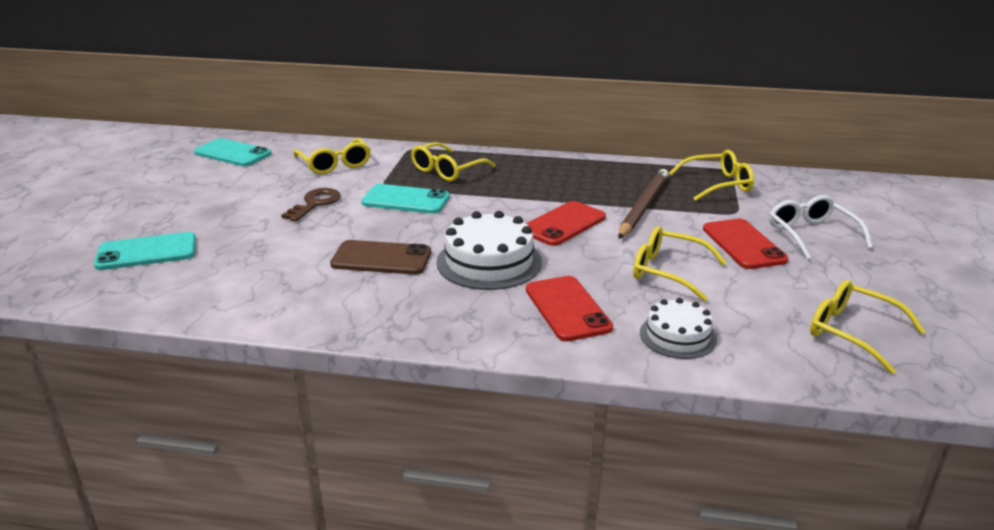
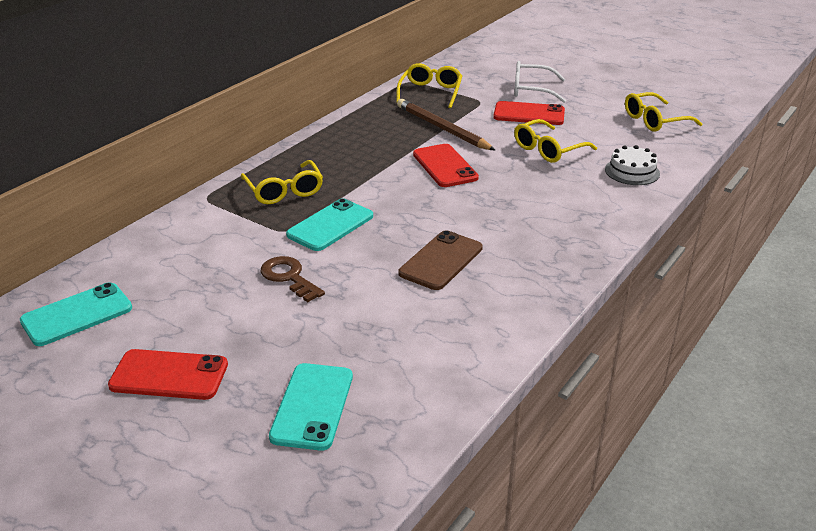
camera: 65 degrees left, 5 degrees up
(335, 164) = (197, 249): yellow glasses -> none
(489, 262) = (484, 212): white cake -> none
(567, 308) = (576, 199): red phone -> red phone (169, 375)

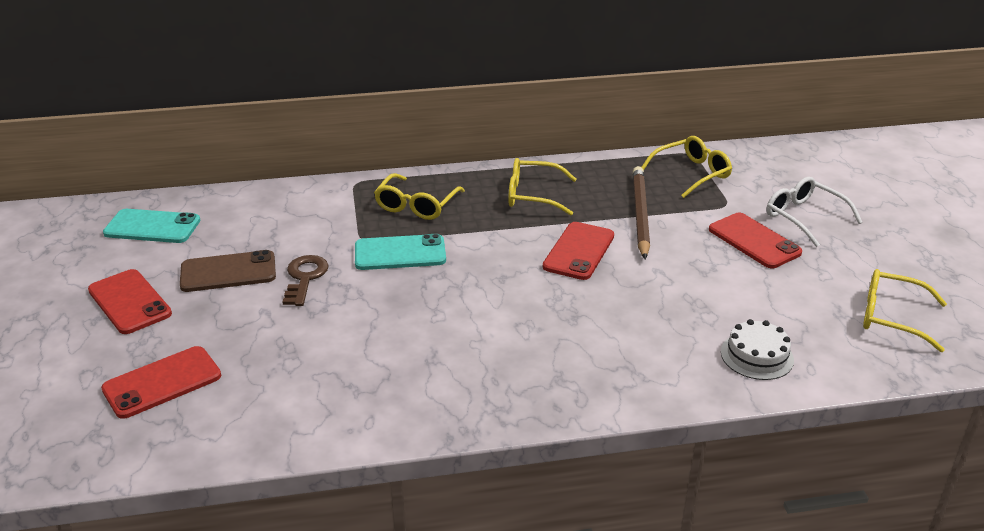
camera: 45 degrees right, 0 degrees up
(312, 406) = (162, 382): turquoise phone -> red phone
(441, 261) = (428, 332): brown phone -> brown phone (228, 272)
(548, 150) = (707, 287): yellow glasses -> yellow glasses (533, 195)

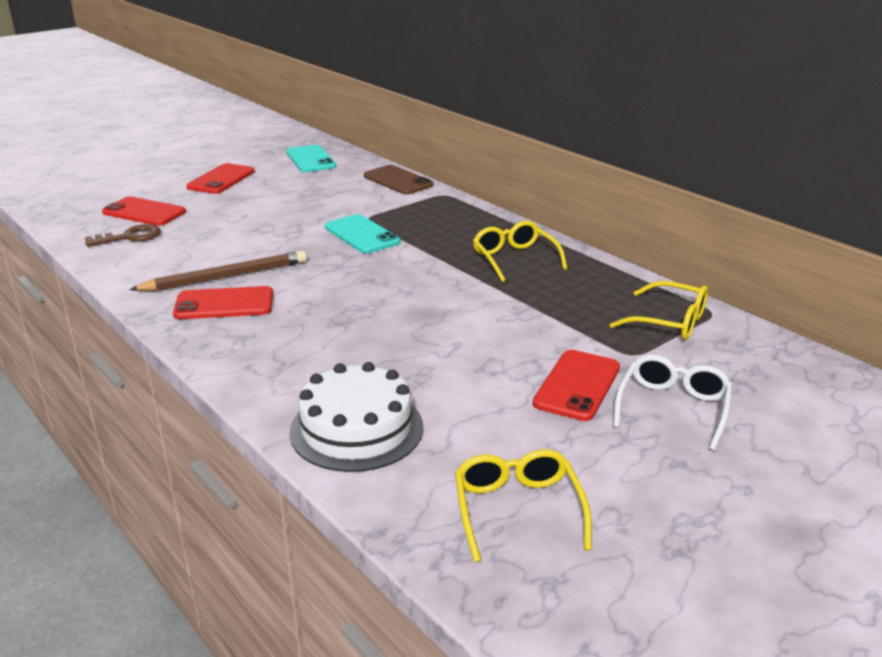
camera: 60 degrees right, 5 degrees down
(228, 272) = (280, 193): brown phone -> brown phone (398, 181)
(305, 278) = (296, 215): brown key -> brown key (130, 237)
(416, 205) = (438, 222): yellow glasses -> none
(579, 251) = (446, 300): red phone -> red phone (224, 304)
(640, 214) = (548, 313): brown pencil -> brown pencil (225, 277)
(757, 356) = (356, 429): white cake -> white cake, size x1.61

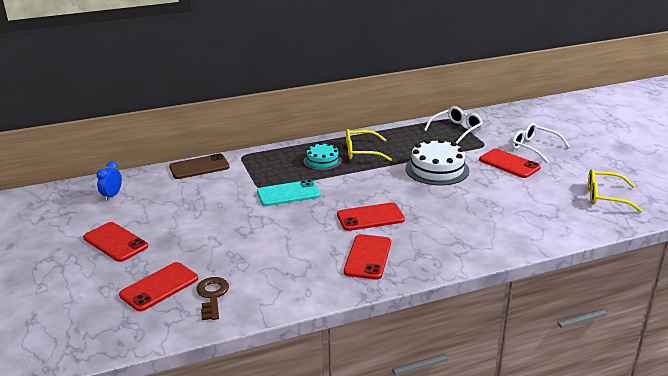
camera: 70 degrees left, 0 degrees up
(225, 277) = (323, 254): brown pencil -> none
(311, 159) = (112, 196): turquoise phone -> blue clock
(325, 292) = (370, 217): none -> red phone
(356, 429) = (534, 226): white cake -> white cake (437, 169)
(465, 239) = (322, 161): none -> turquoise cake
(669, 322) = (456, 130): yellow glasses -> white glasses

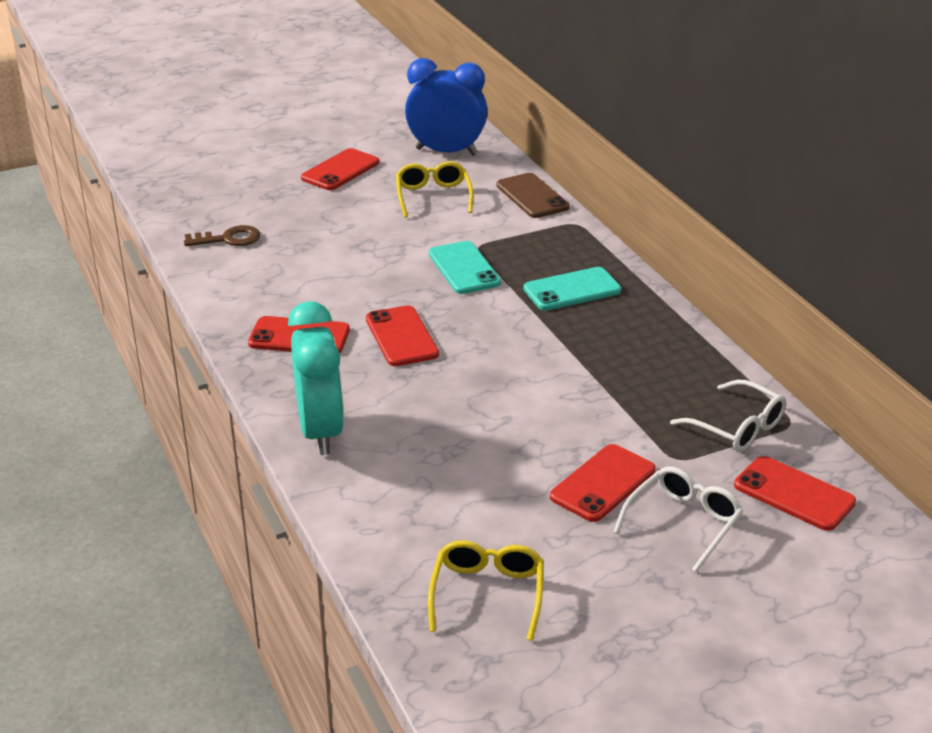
camera: 85 degrees right, 5 degrees up
(112, 196) = (446, 152): blue clock -> blue clock, size x2.17
(159, 287) = (250, 207): red phone -> red phone (794, 494)
(322, 161) = (572, 290): turquoise cake -> turquoise phone
(361, 152) = (613, 324): yellow glasses -> yellow glasses (433, 197)
(437, 169) = (564, 400): white cake -> none
(478, 247) = (320, 431): none -> turquoise clock

